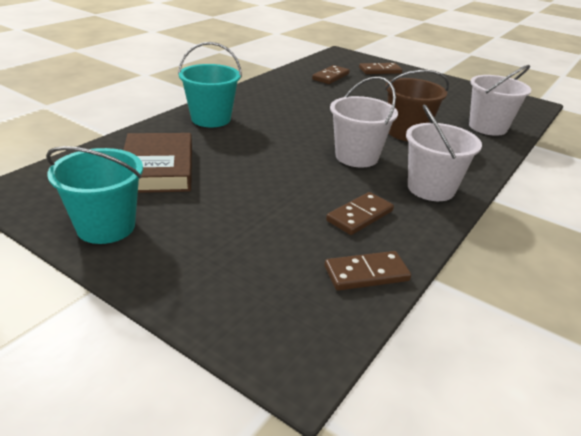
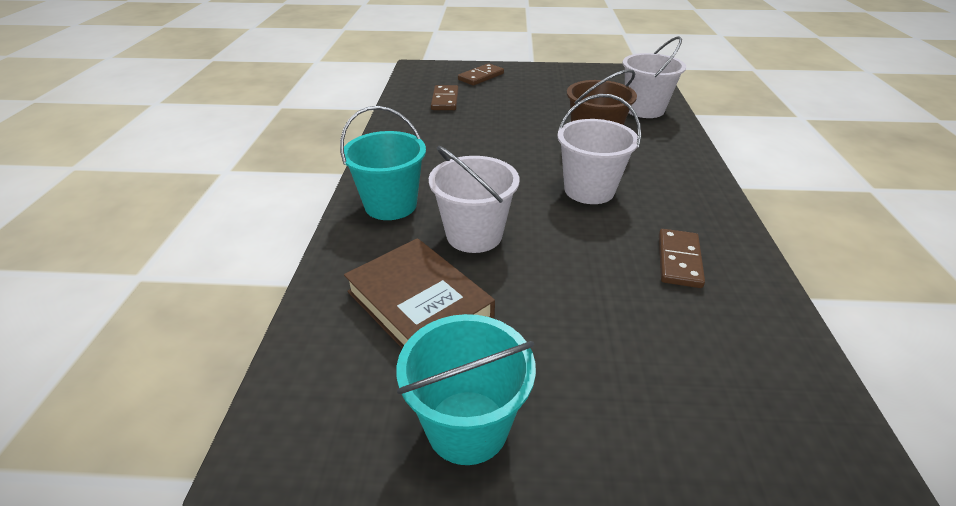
camera: 30 degrees left, 5 degrees up
(366, 273) = (767, 326): brown domino -> none
(431, 188) = (689, 198): white bucket -> white bucket (474, 235)

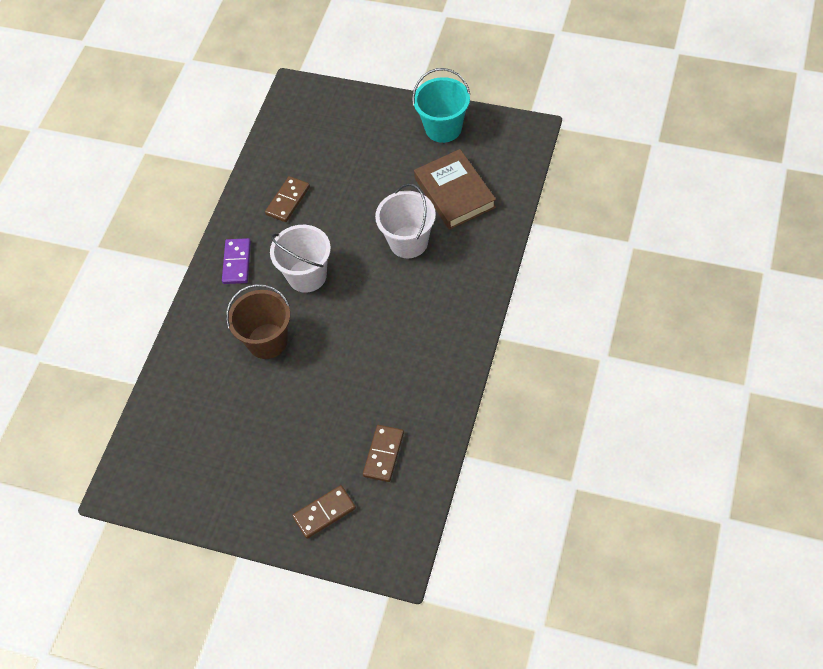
camera: 160 degrees left, 20 degrees up
(390, 205) = (462, 283): turquoise bucket -> none
(644, 109) = (182, 393): white bucket -> none
(684, 191) = (237, 262): none -> purple domino

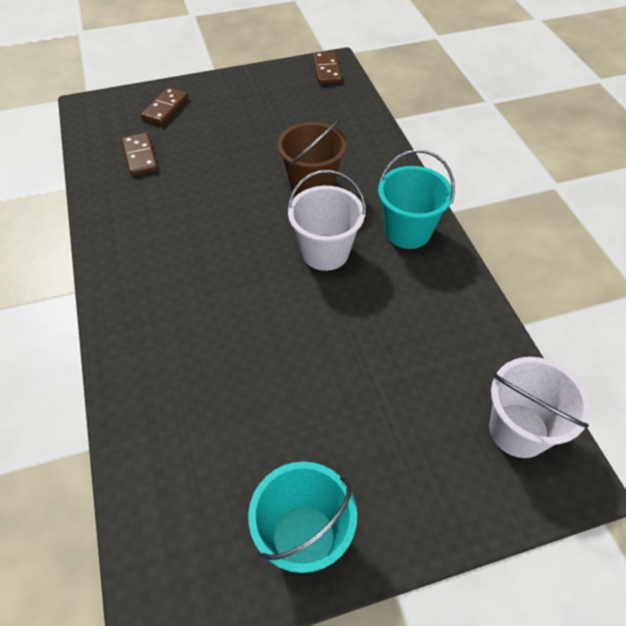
camera: 140 degrees right, 5 degrees down
(237, 262) = (407, 231): purple domino -> turquoise bucket
(288, 201) = (420, 316): brown domino -> brown domino (327, 70)
(408, 242) = (239, 339): white bucket -> white bucket (518, 430)
(454, 193) = (220, 433): brown book -> none

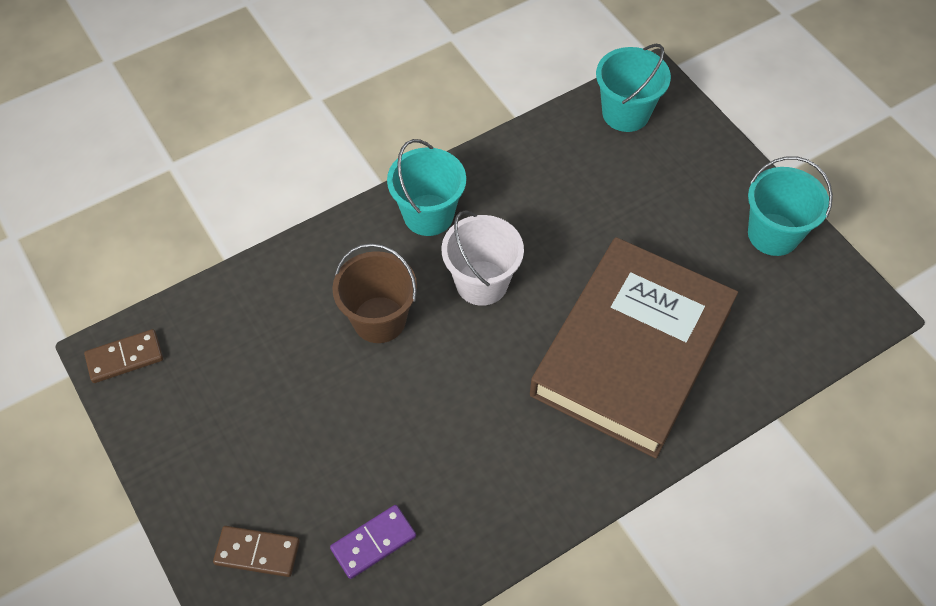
camera: 105 degrees left, 5 degrees up
(140, 156) = (373, 542): brown domino -> purple domino
(213, 343) = (632, 352): none -> brown book
(518, 430) = (625, 113): white bucket -> turquoise bucket

